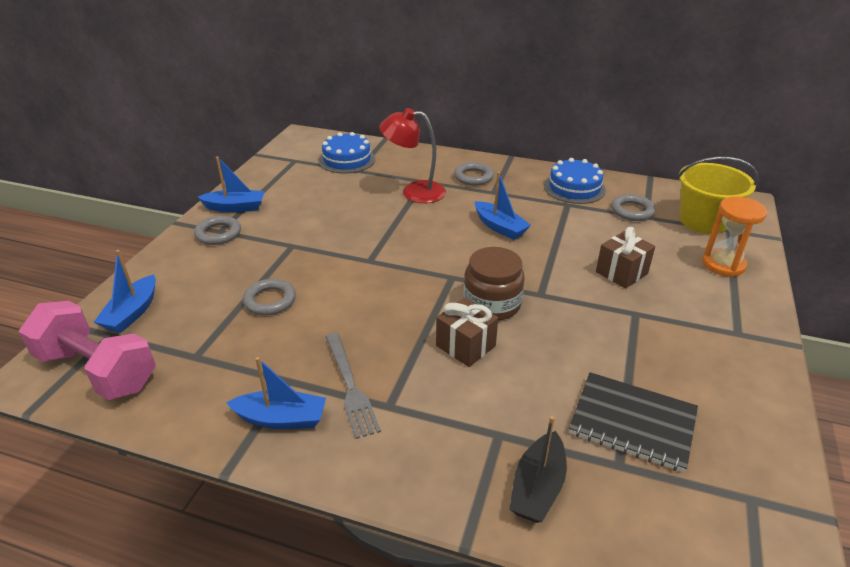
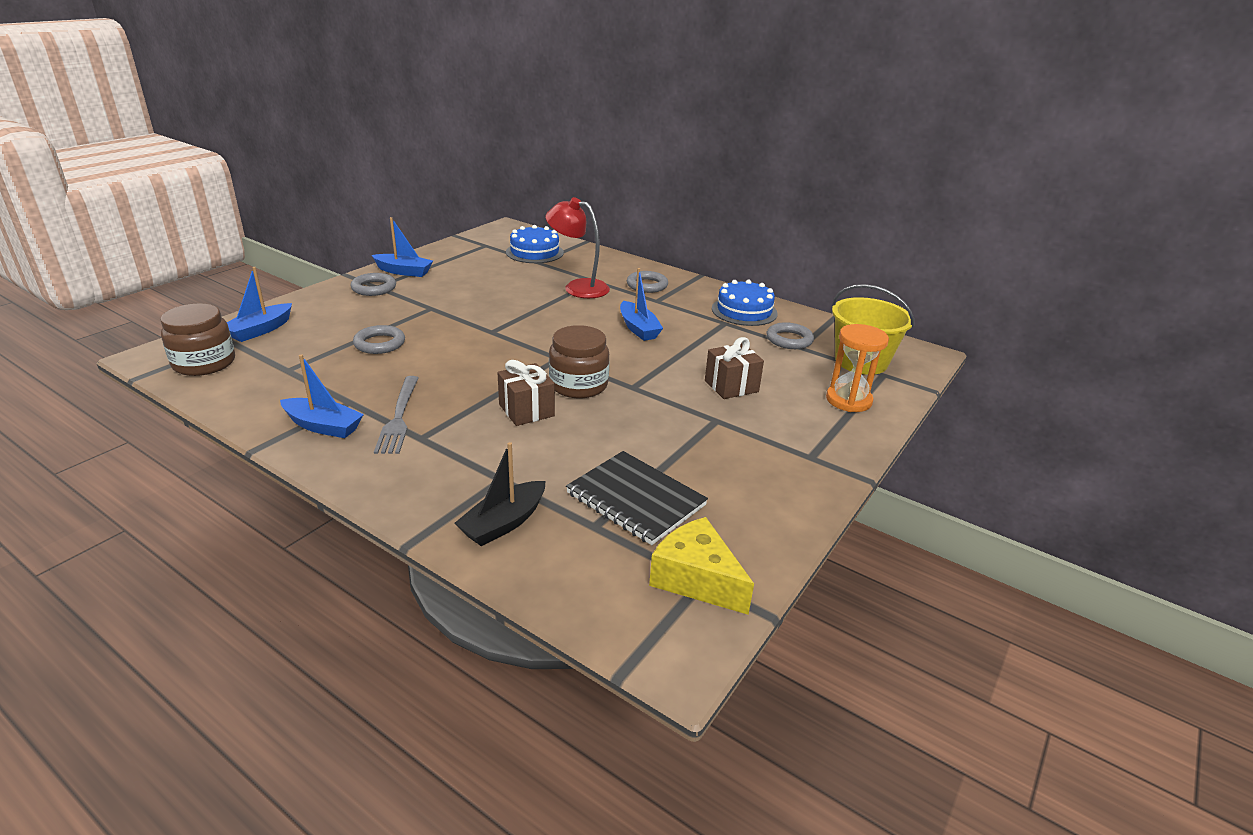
camera: 15 degrees right, 5 degrees down
(97, 370) = (204, 363): pink dumbbell -> brown jar
(745, 498) = (696, 579): none -> yellow cheese

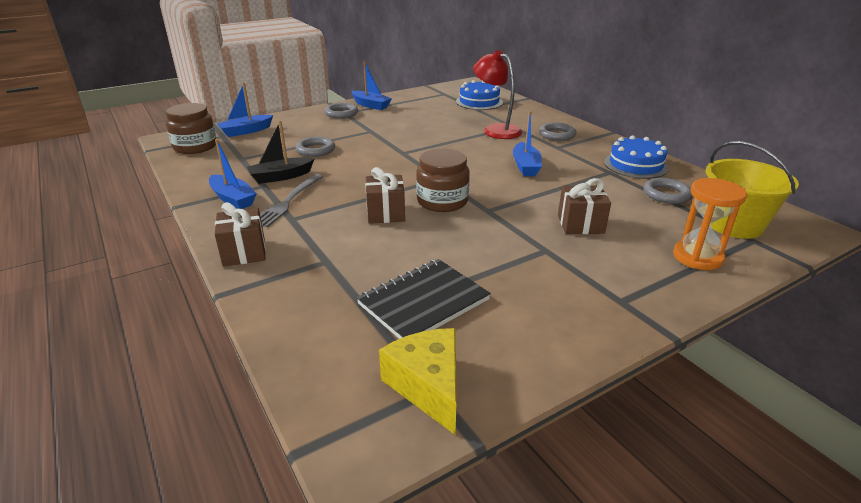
camera: 25 degrees right, 0 degrees up
(396, 489) = (244, 252): none -> brown gift
(504, 523) = (301, 295): black boat -> black boat (281, 177)
(635, 499) = (423, 302): black notebook -> black notebook turned 75 degrees clockwise

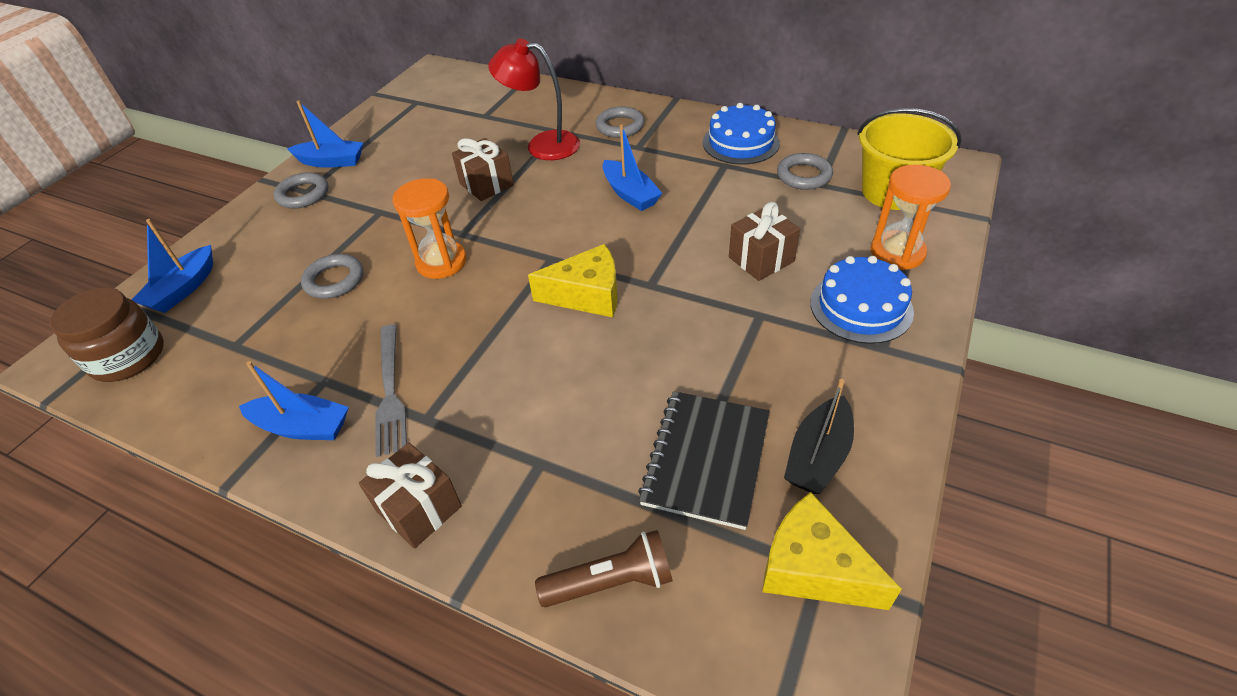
camera: 30 degrees left, 15 degrees up
(281, 177) = (333, 352): black boat -> black boat (818, 456)
(300, 329) = (611, 582): none -> brown flashlight
(377, 160) = (441, 262): none -> orange hourglass
(386, 213) = (538, 348): brown gift -> brown gift (486, 184)
(442, 201) = (587, 295): brown jar -> yellow cheese
(479, 102) = (476, 101): blue cake -> blue cake (861, 307)

